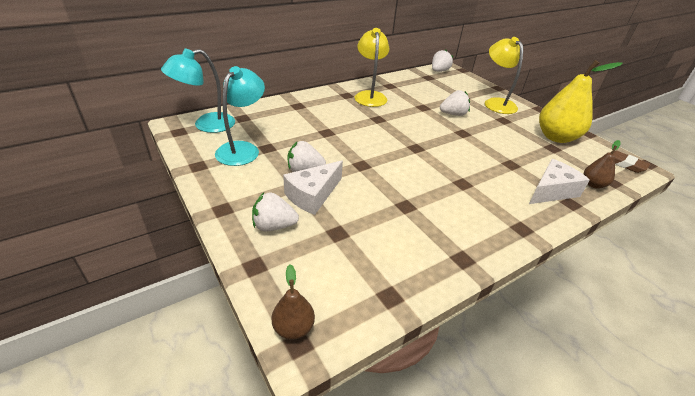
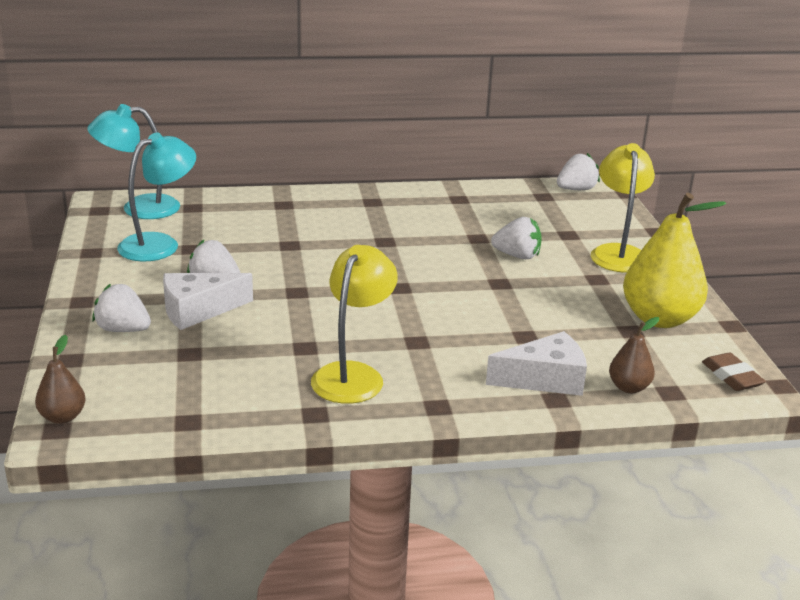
camera: 25 degrees right, 10 degrees down
(370, 96) = (408, 208): yellow lamp -> yellow lamp (353, 375)

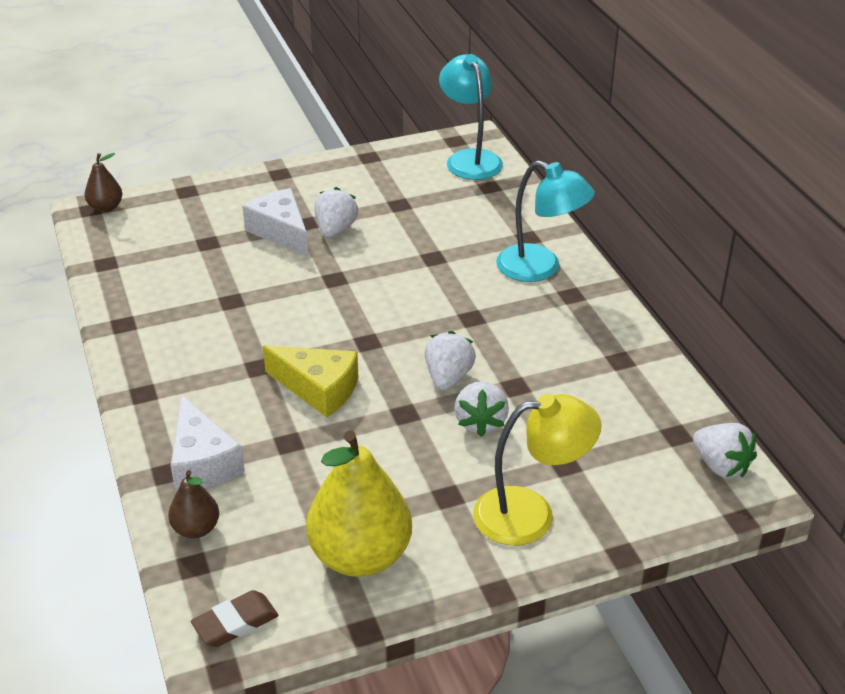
camera: 80 degrees right, 10 degrees up
(123, 330) = (238, 203): white strawberry -> white strawberry (448, 378)
(159, 244) = (400, 186): turquoise lamp -> turquoise lamp (540, 268)
(353, 375) = (188, 335): yellow lamp -> none
(458, 315) = (318, 389): none -> yellow cheese

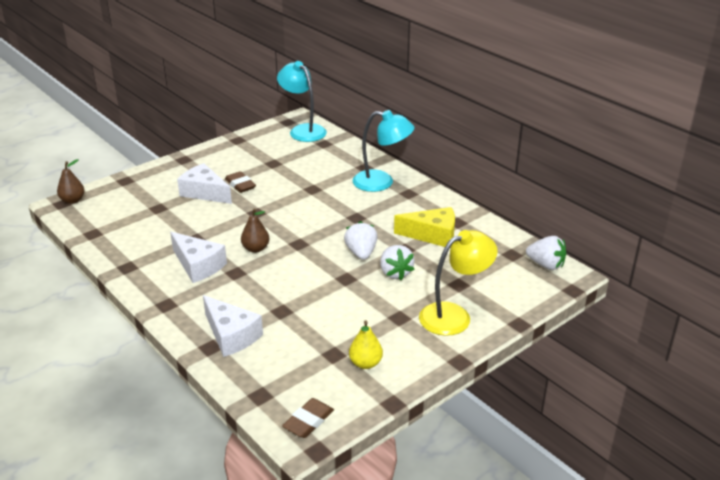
camera: 20 degrees left, 5 degrees down
(196, 529) = (250, 374): brown pear -> brown pear (256, 248)
(214, 344) = (198, 265): none -> white cheese
(318, 389) = (283, 276): yellow cheese -> yellow cheese (432, 235)
(335, 230) = (240, 185): white strawberry -> brown eraser
(360, 556) = (365, 363): yellow pear -> yellow pear, size x0.49

